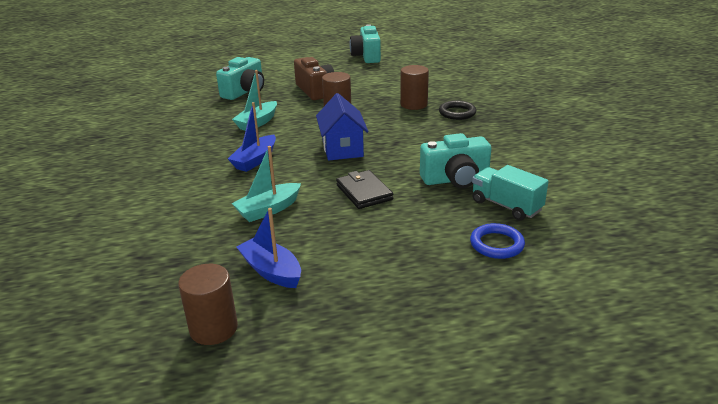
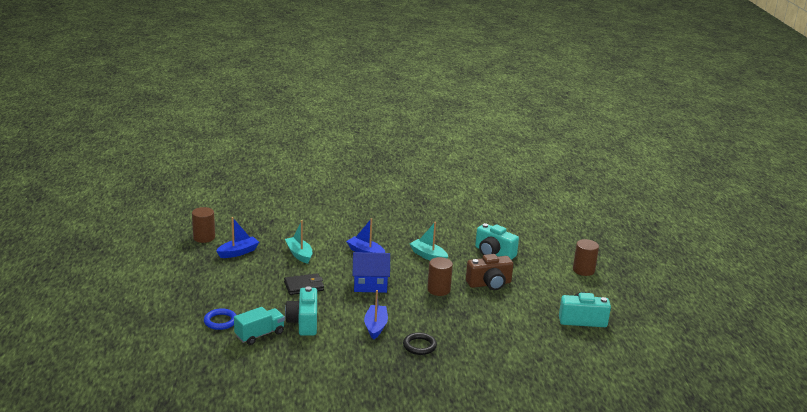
camera: 95 degrees right, 5 degrees down
(413, 104) = (445, 327): brown cylinder -> brown cylinder (583, 270)
(435, 137) = (375, 326): none -> blue boat

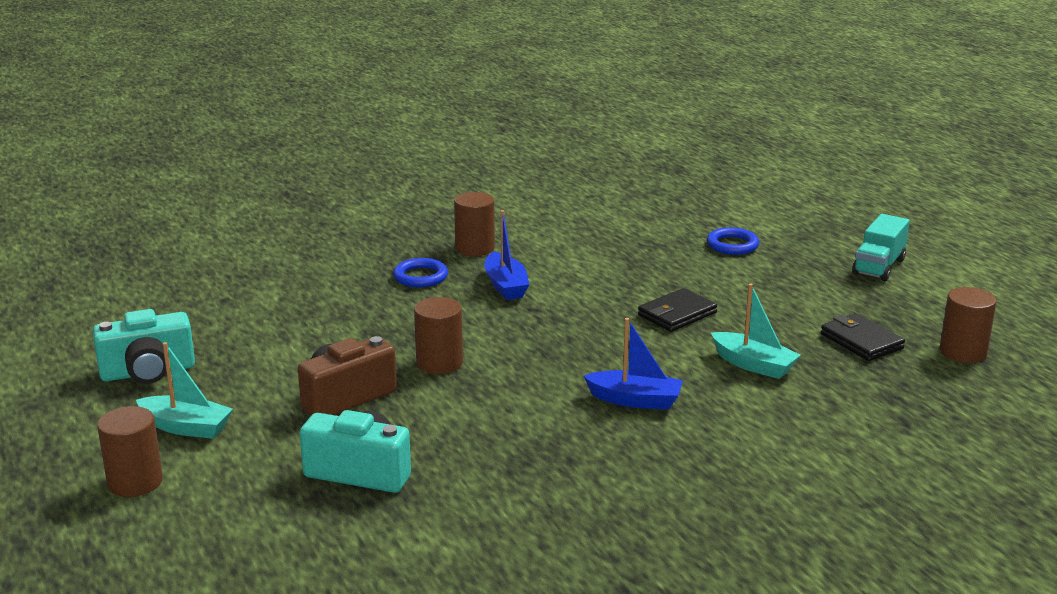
camera: 160 degrees right, 0 degrees up
(238, 252) = (861, 341): blue boat -> black wallet
(259, 335) = (659, 243): turquoise truck -> turquoise truck (878, 267)
(304, 322) = (616, 268): turquoise camera -> none
(370, 285) = (569, 342): blue house -> none
(373, 360) = (475, 248): none -> brown cylinder
(419, 346) = (420, 277): black ring -> blue ring
(428, 256) = (503, 426): turquoise boat -> turquoise boat (186, 427)

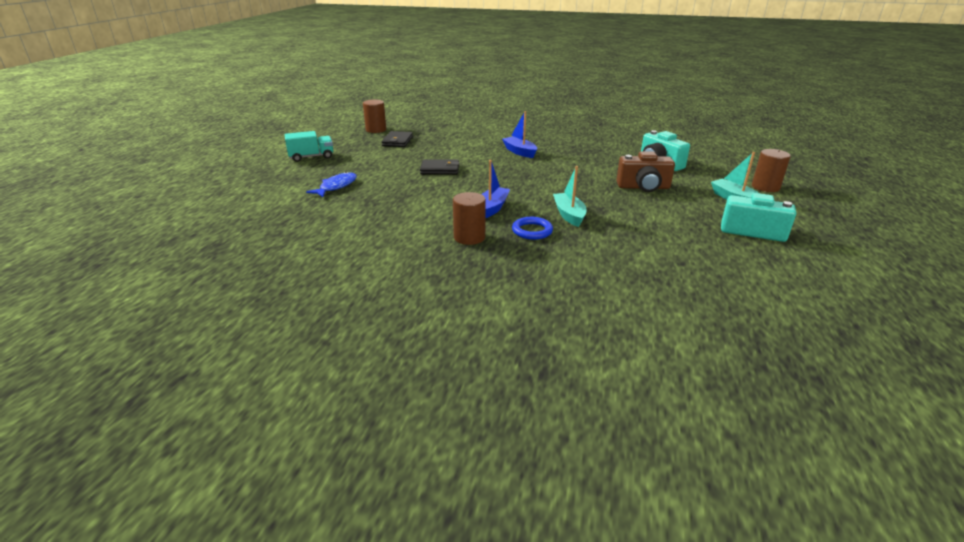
camera: 140 degrees left, 5 degrees up
(439, 363) = (581, 186): brown cylinder -> none
(732, 245) = (336, 186): blue ring -> blue fish
(753, 365) = (453, 147): turquoise boat -> turquoise boat (569, 215)

